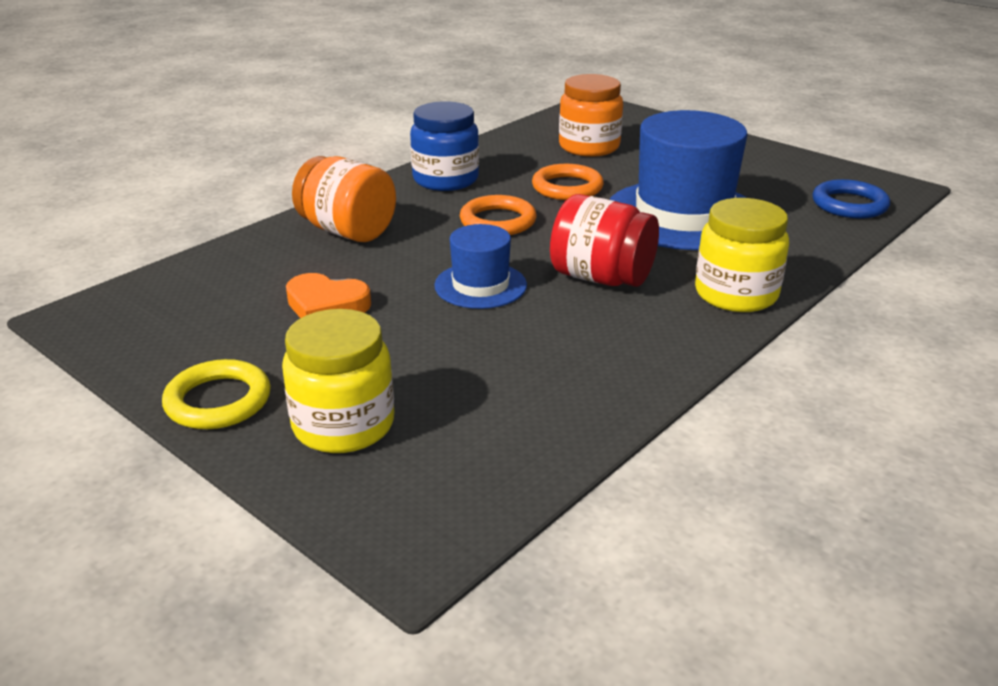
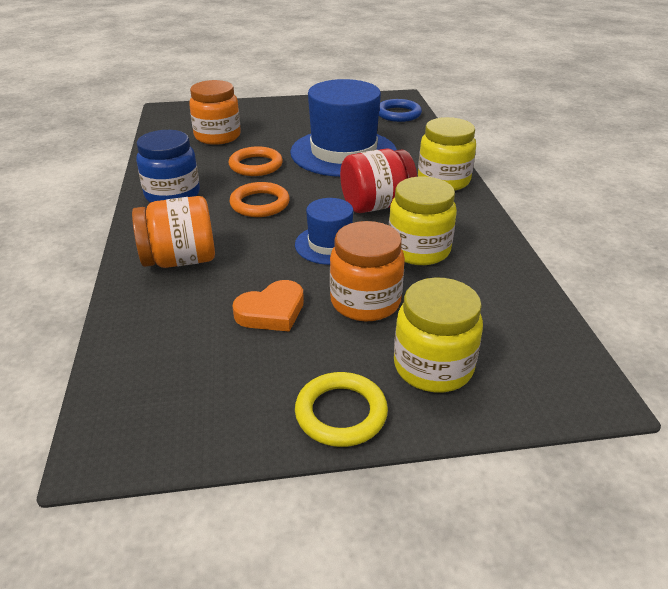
camera: 50 degrees left, 5 degrees up
(406, 345) = (365, 302): none -> orange jar
(550, 337) = (419, 250): none -> yellow jar

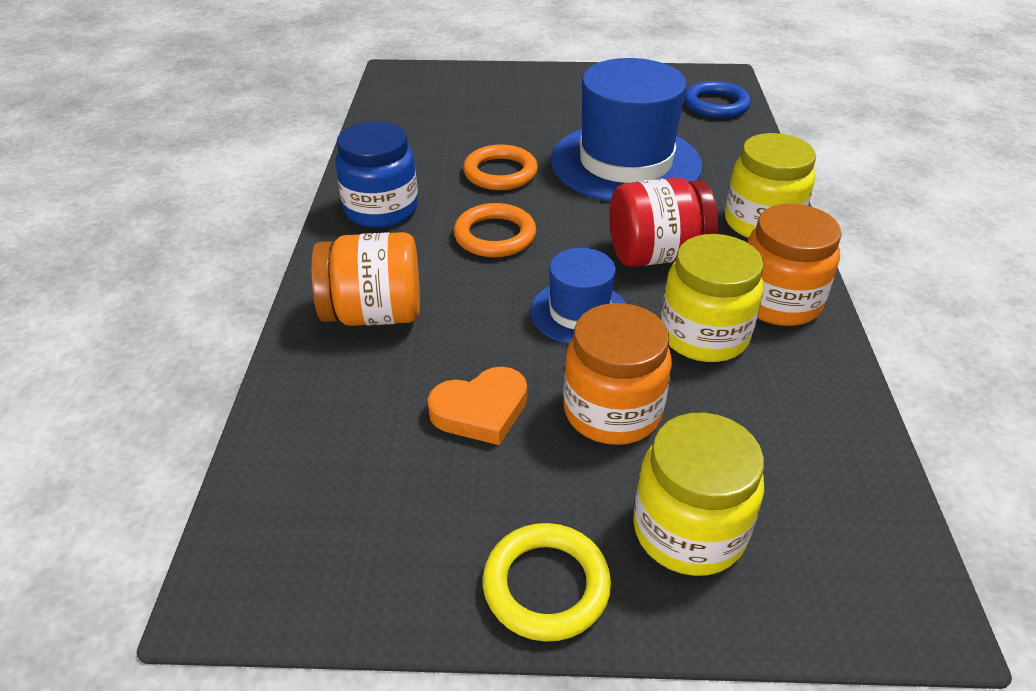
camera: 10 degrees right, 5 degrees up
(217, 136) = (456, 121): orange jar -> orange jar (778, 301)

